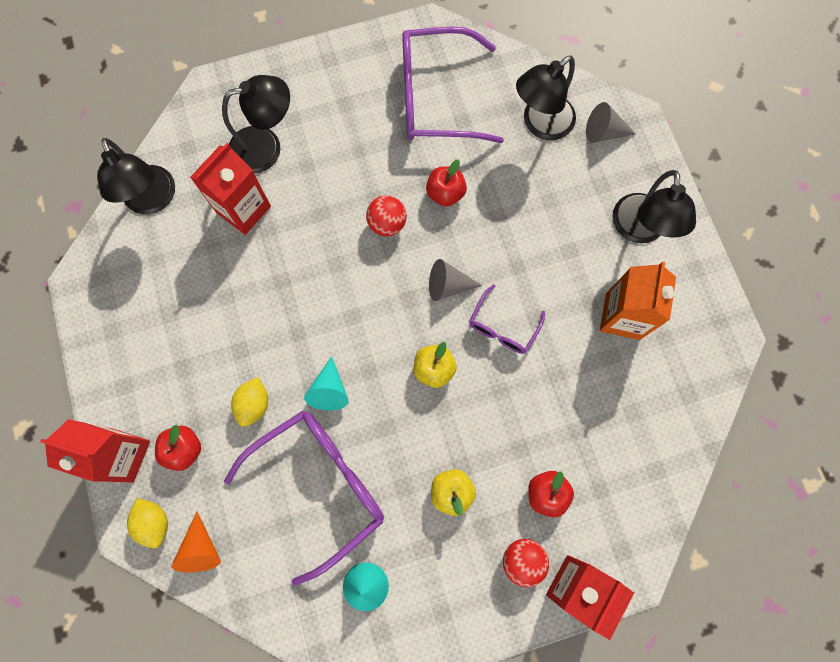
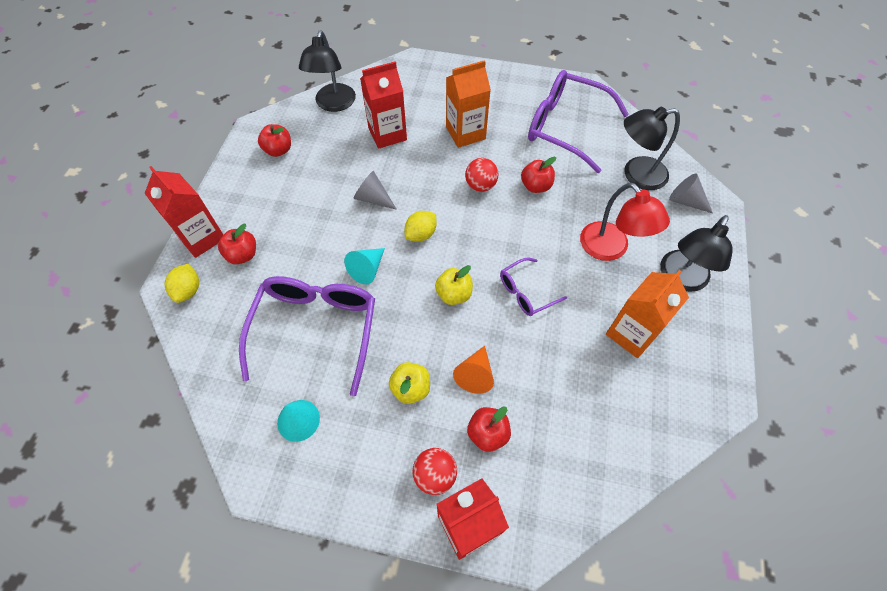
camera: 30 degrees right, 15 degrees down
(130, 298) = (278, 150): none -> red apple
(201, 548) = (205, 325): orange cone -> orange cone (475, 374)
(254, 404) = (309, 251): yellow lemon -> yellow lemon (421, 234)
(266, 147) = (427, 106): black lamp -> none
(320, 485) = (316, 329): purple glasses -> purple glasses turned 75 degrees counterclockwise
(331, 162) = (465, 133): none -> orange carton
(448, 285) = (500, 244): grey cone -> grey cone (373, 198)
(558, 231) = (610, 249): none -> red lamp

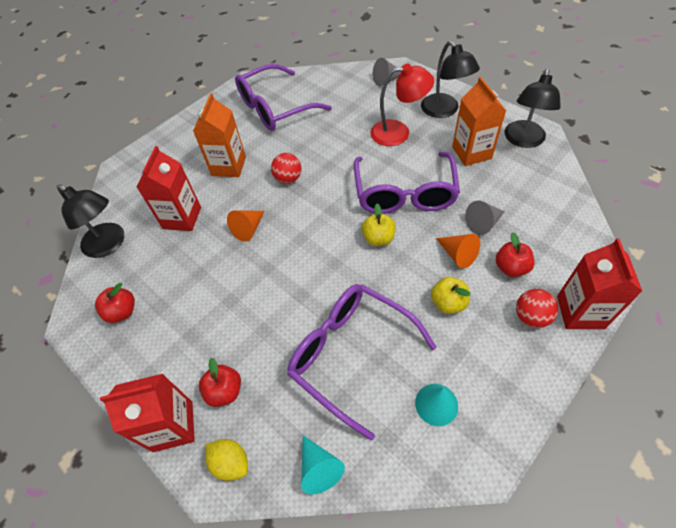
camera: 55 degrees left, 5 degrees down
(367, 269) = (314, 289): turquoise cone -> turquoise cone (319, 468)
(373, 198) = (243, 256): grey cone -> grey cone (483, 223)
(404, 187) = (249, 229): none -> orange cone
(421, 234) = (306, 237): yellow lemon -> none
(526, 292) = (404, 194): purple glasses -> purple glasses, size x1.98
(535, 186) = (315, 147): red apple -> none
(636, 175) = (347, 92): black lamp -> black lamp (523, 140)

